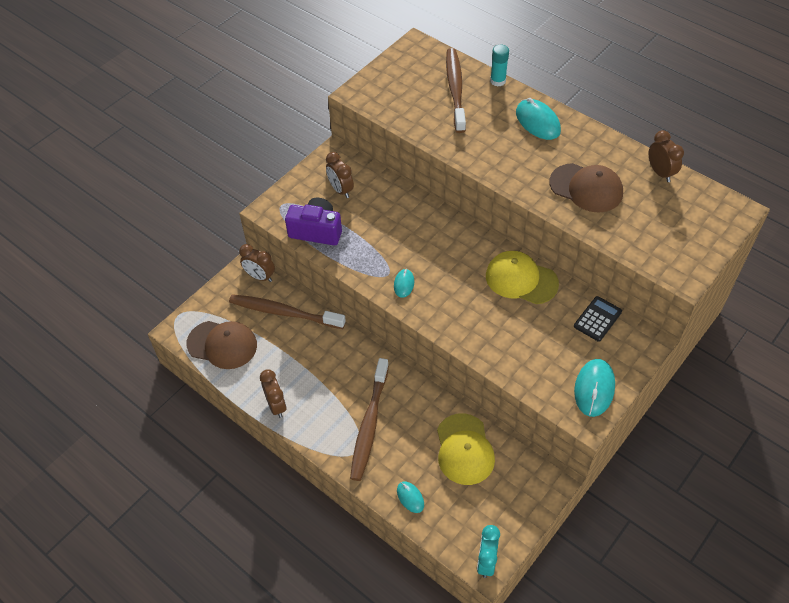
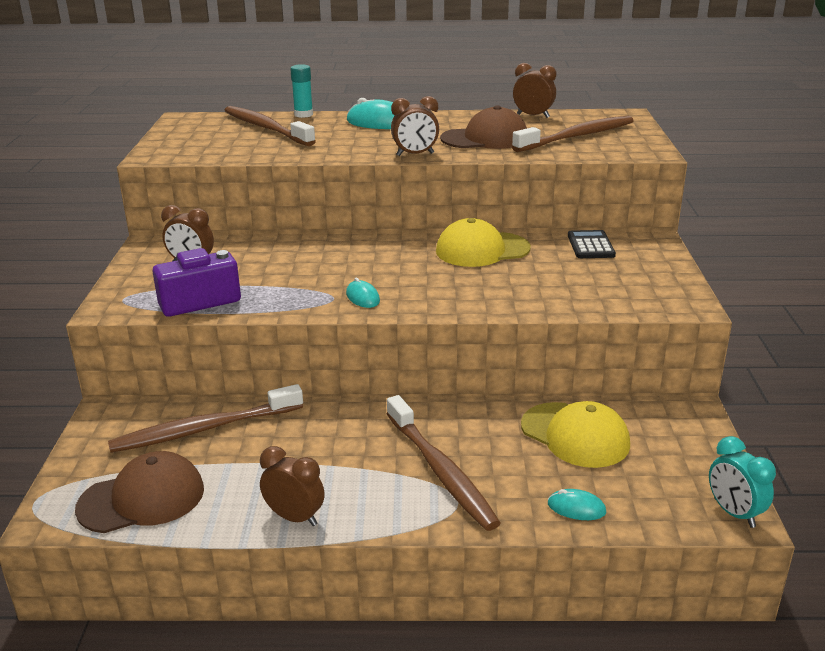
camera: 40 degrees left, 25 degrees down
(260, 276) = (131, 413): brown clock -> brown clock (415, 154)
(594, 389) = (661, 285): turquoise mouse -> none
(657, 223) = (577, 136): none -> brown toothbrush

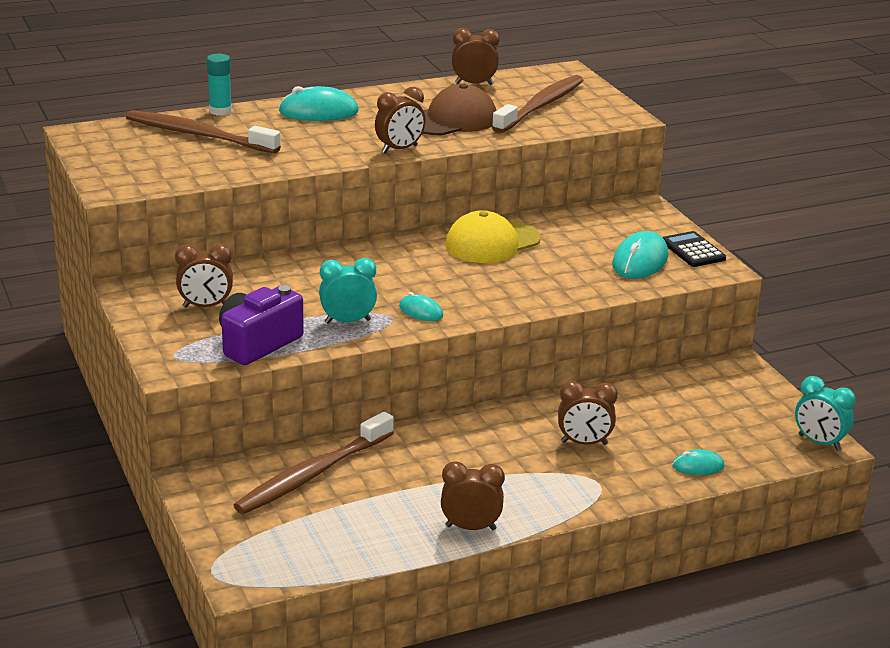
camera: 25 degrees left, 0 degrees up
(142, 498) = (315, 545): brown cap -> none
(291, 295) = (348, 321): none -> turquoise clock
(441, 471) = (565, 462): brown toothbrush -> none
(474, 455) = (584, 443): none -> brown clock
(575, 435) = (656, 407): yellow cap -> none
(591, 245) = (591, 221): black calculator -> black calculator (693, 250)
(611, 286) = (640, 261): none -> turquoise mouse

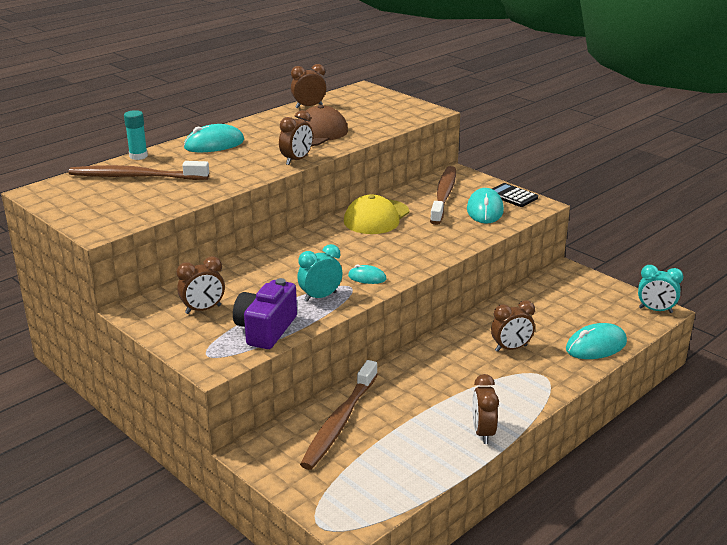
camera: 20 degrees left, 0 degrees up
(470, 527) = (483, 433): brown clock -> brown clock turned 75 degrees counterclockwise
(541, 106) = (368, 114): brown toothbrush -> brown toothbrush (444, 195)
(698, 466) = (596, 346): turquoise mouse -> turquoise mouse, size x1.78

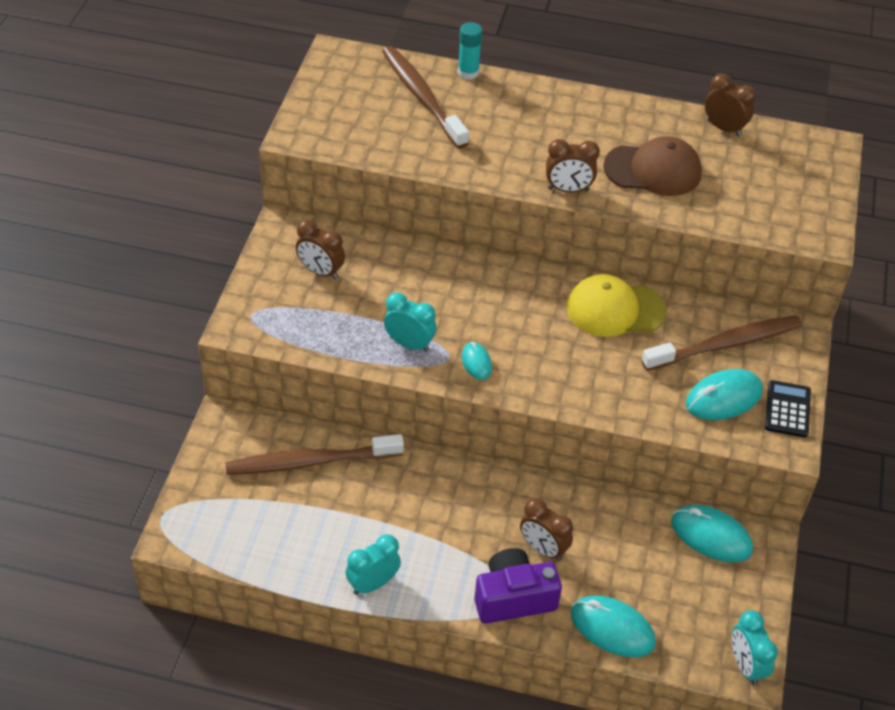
camera: 55 degrees right, 20 degrees up
(214, 144) = (547, 109): turquoise mouse -> turquoise mouse (711, 536)
(266, 329) = (321, 333): purple camera -> purple camera (513, 598)
(483, 433) = (373, 584): brown clock -> turquoise clock

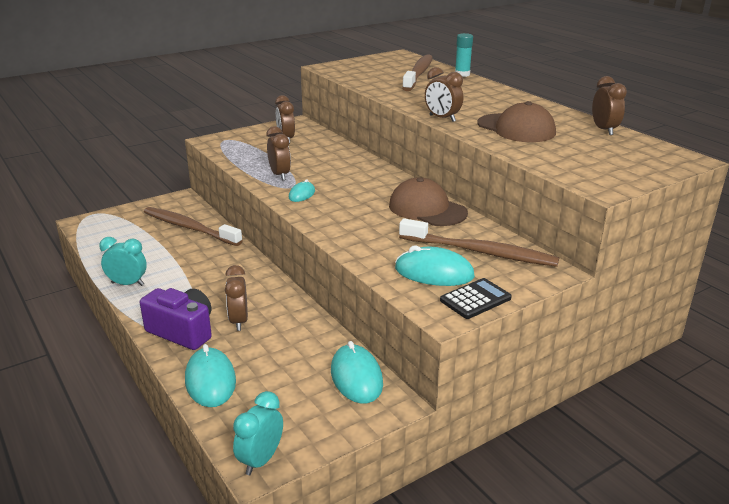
camera: 45 degrees right, 20 degrees down
(409, 344) = (280, 175): turquoise clock -> brown clock
(615, 309) = (427, 209): yellow cap -> brown cap

